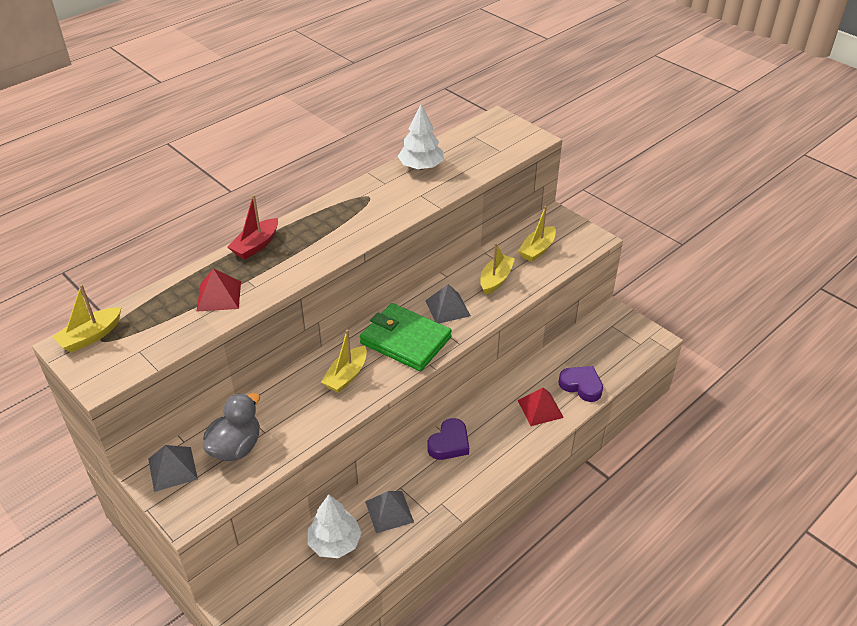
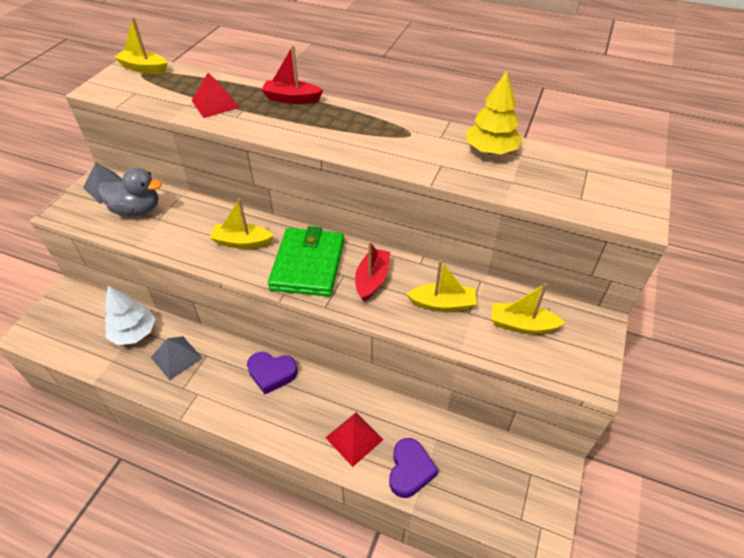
camera: 65 degrees right, 5 degrees up
(421, 166) = (491, 150): white tree -> yellow tree
(447, 308) = (372, 280): grey pyramid -> red boat

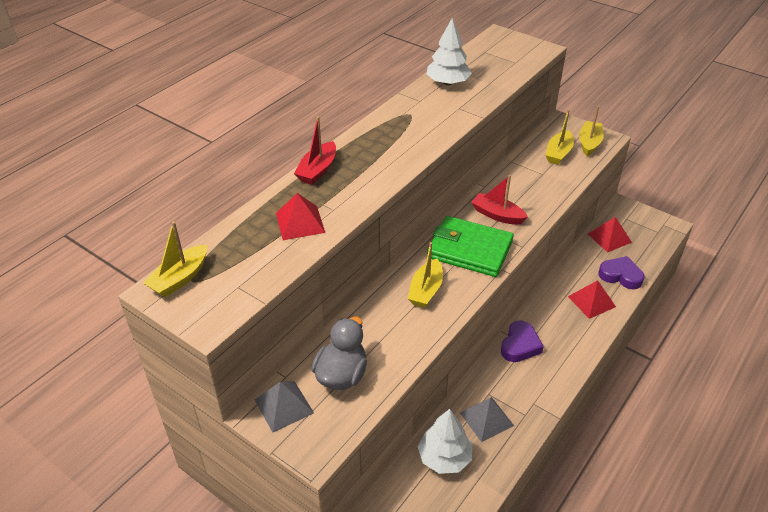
camera: 75 degrees left, 5 degrees down
(442, 304) = (531, 184): yellow boat -> yellow boat (589, 143)
(479, 453) = (609, 238): none -> red pyramid
(491, 150) = (447, 83): yellow tree -> white tree

